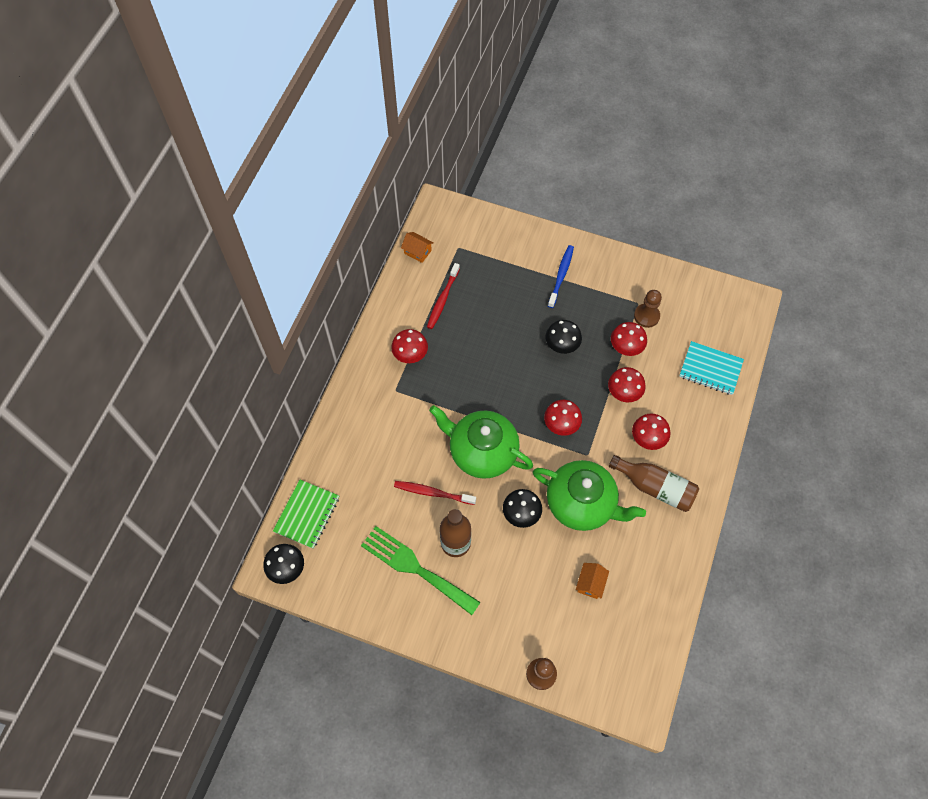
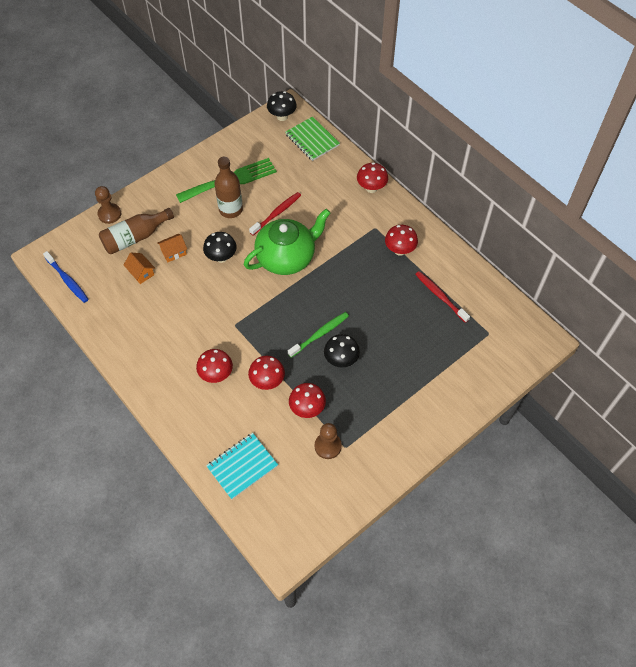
camera: 120 degrees right, 5 degrees down
(417, 252) = (500, 301): orange house -> orange house (173, 252)
(548, 376) = (319, 334): none -> green toothbrush
(561, 276) = (412, 399): blue toothbrush -> blue toothbrush (67, 280)
(561, 425) = (271, 320): red mushroom -> red mushroom (371, 188)
(581, 503) = (200, 299): green teapot -> none
(655, 487) = (175, 356): brown bottle -> brown bottle (135, 237)

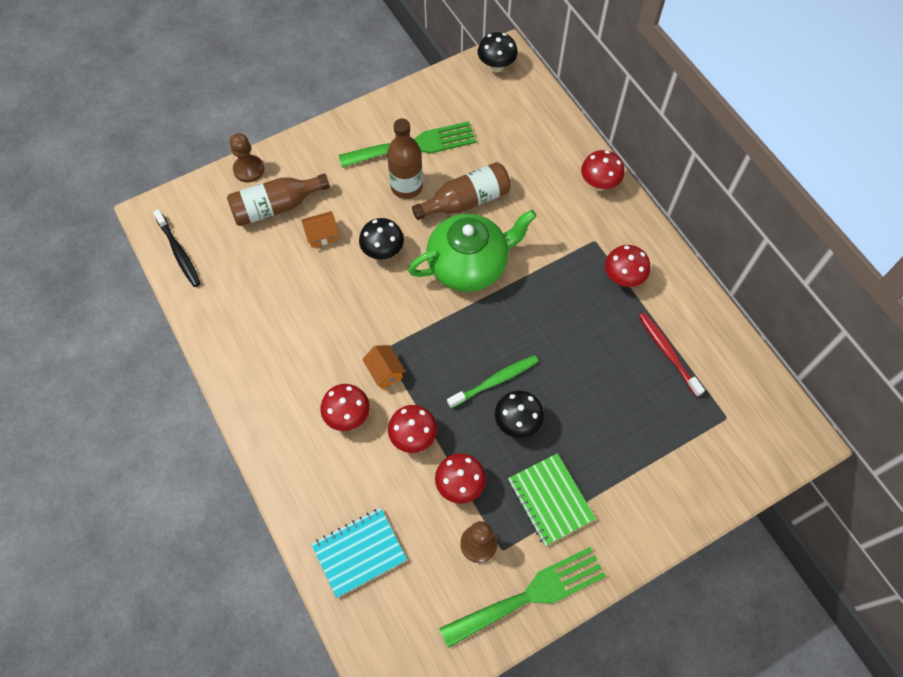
camera: 10 degrees right, 5 degrees up
(67, 280) = (179, 252): blue toothbrush -> black toothbrush
(141, 273) = (275, 257): orange house -> orange house (384, 372)
(276, 213) = (466, 201): red toothbrush -> brown bottle
(312, 140) = (531, 104): green notebook -> green notebook (550, 500)
(371, 474) = (530, 595): none -> green fork

